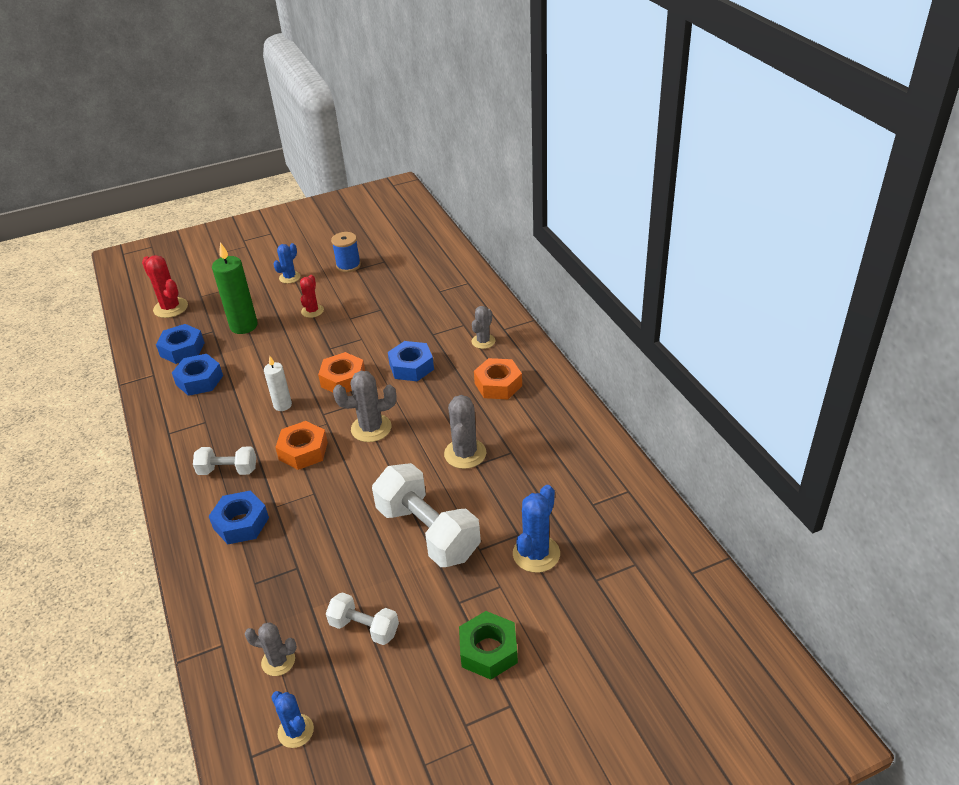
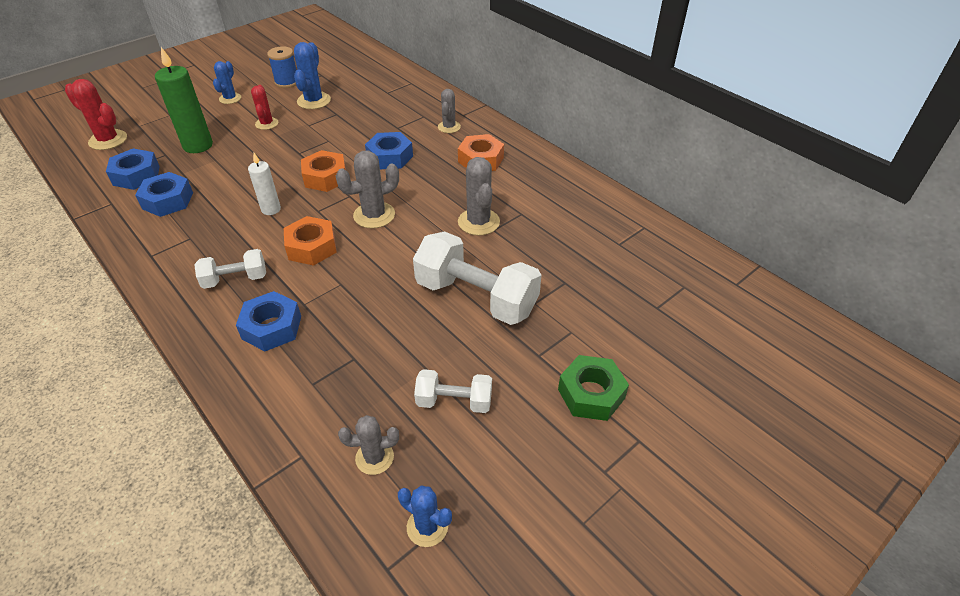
camera: 20 degrees left, 5 degrees up
(536, 554) = (590, 296): blue cactus -> blue cactus (314, 101)

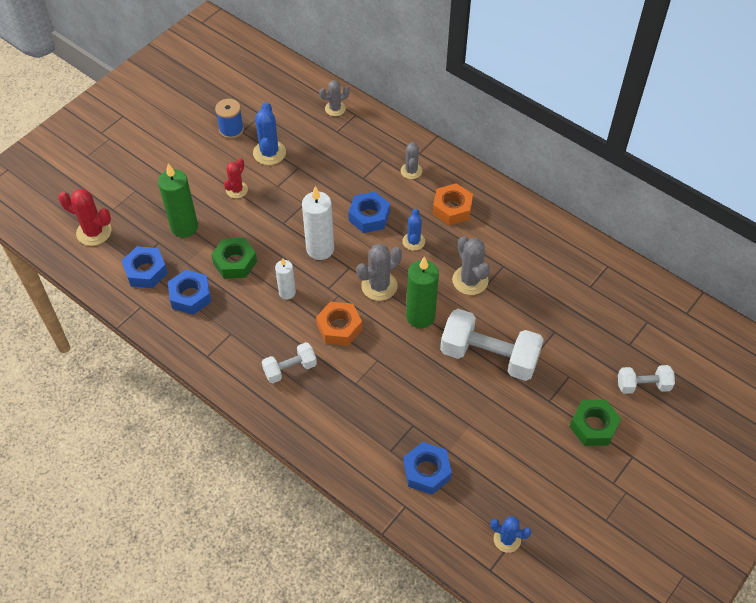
camera: 10 degrees left, 10 degrees up
(230, 98) = (185, 160): blue cactus -> blue cactus (413, 241)
(231, 178) = (235, 262): none -> green nut
(266, 124) = (237, 190): red cactus -> red cactus turned 45 degrees clockwise
(272, 327) = (339, 408): blue nut -> blue nut (427, 471)
(325, 177) = (320, 249): orange nut -> white candle
(374, 457) = (456, 499): grey cactus -> grey cactus (335, 109)
(409, 248) = (420, 316): none -> green candle
(454, 401) = (498, 448): white dumbbell -> white dumbbell (643, 385)

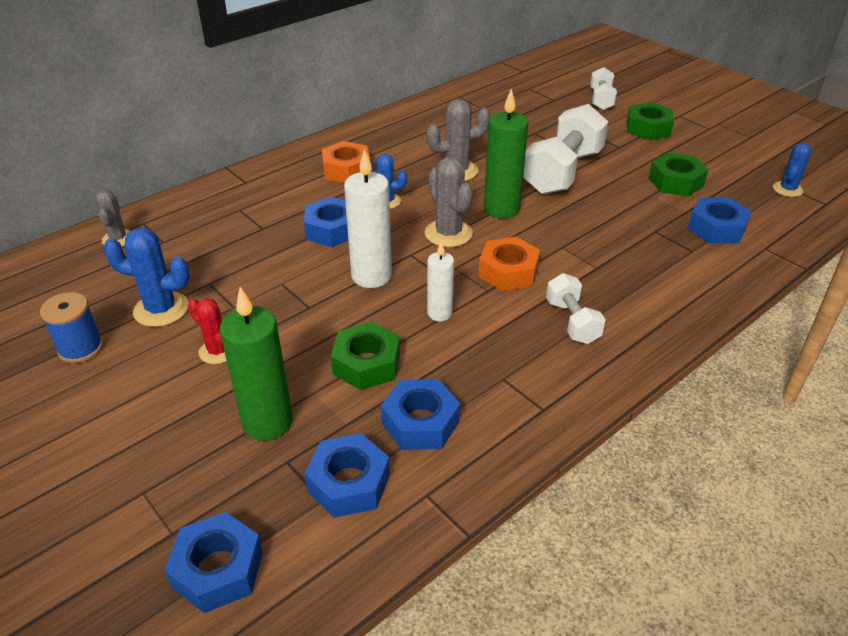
camera: 80 degrees left, 15 degrees down
(94, 232) = (218, 569): red cactus -> blue nut
(411, 171) = (272, 190): grey cactus -> none
(495, 445) = (675, 182): none -> green nut

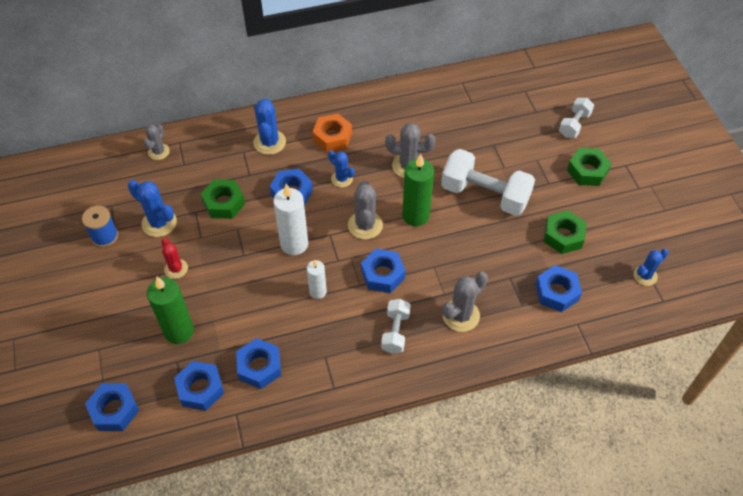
camera: 25 degrees right, 15 degrees up
(269, 193) = (269, 142): none -> blue cactus
(366, 364) = (253, 313): green nut -> green nut (224, 203)
(508, 272) = (382, 274): orange nut -> blue nut
(562, 172) = (485, 195): white dumbbell -> white dumbbell turned 60 degrees clockwise
(634, 281) = (461, 315): none -> grey cactus

